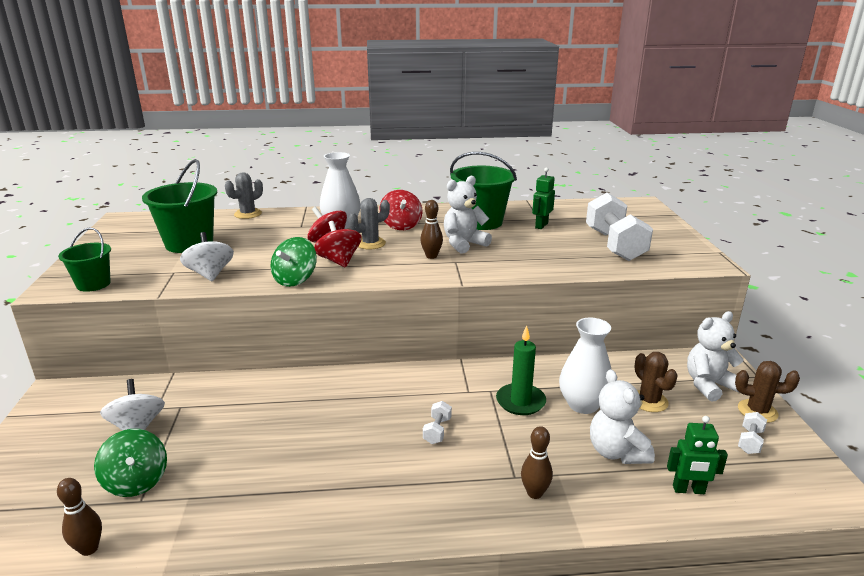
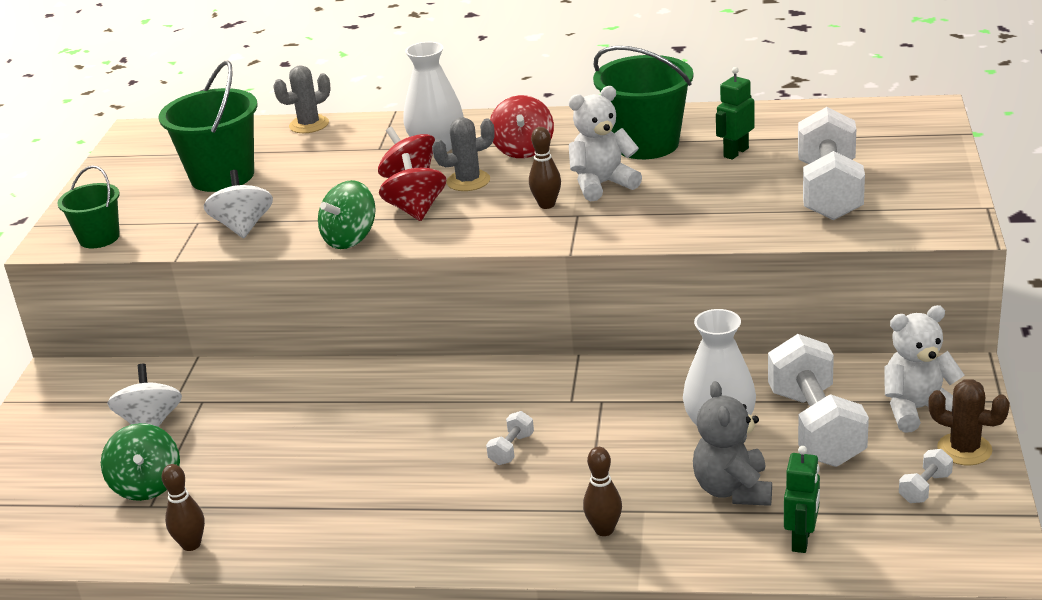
camera: 15 degrees right, 5 degrees up
(89, 548) = (96, 549): brown bowling pin -> brown bowling pin (191, 544)
(520, 401) = (636, 418): green candle -> none
(616, 452) = (733, 490): white teddy bear -> grey teddy bear
(649, 401) = (815, 427): brown cactus -> white dumbbell
(688, 490) = (801, 540): green robot -> green robot turned 90 degrees counterclockwise

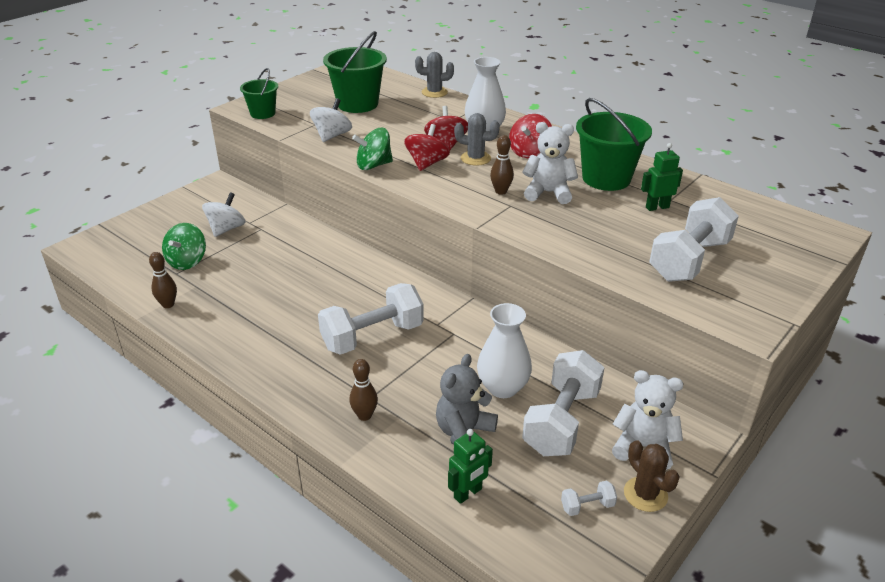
camera: 30 degrees right, 5 degrees up
(511, 449) = (372, 336): white dumbbell -> white dumbbell, size x2.40

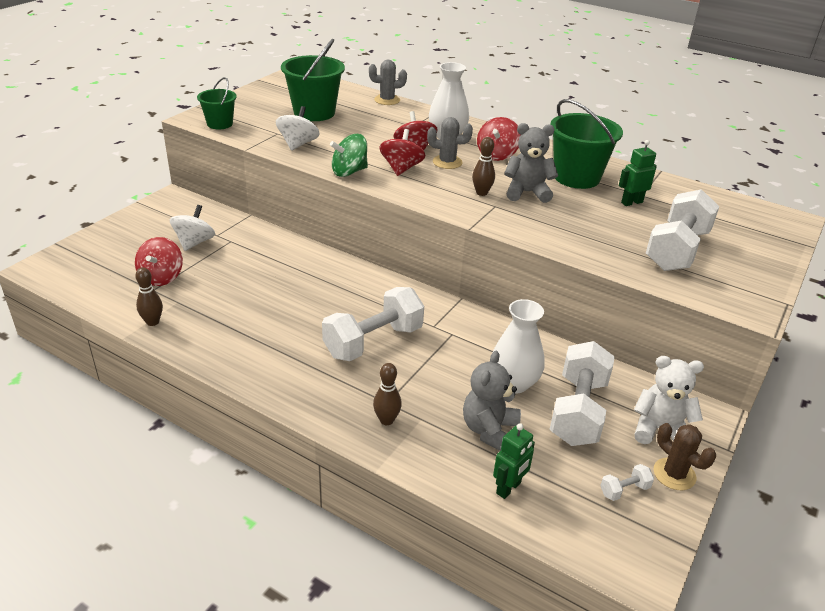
camera: 10 degrees left, 0 degrees up
(187, 261) = (161, 277): green spinning top -> red spinning top
(548, 193) = (527, 192): white teddy bear -> grey teddy bear

